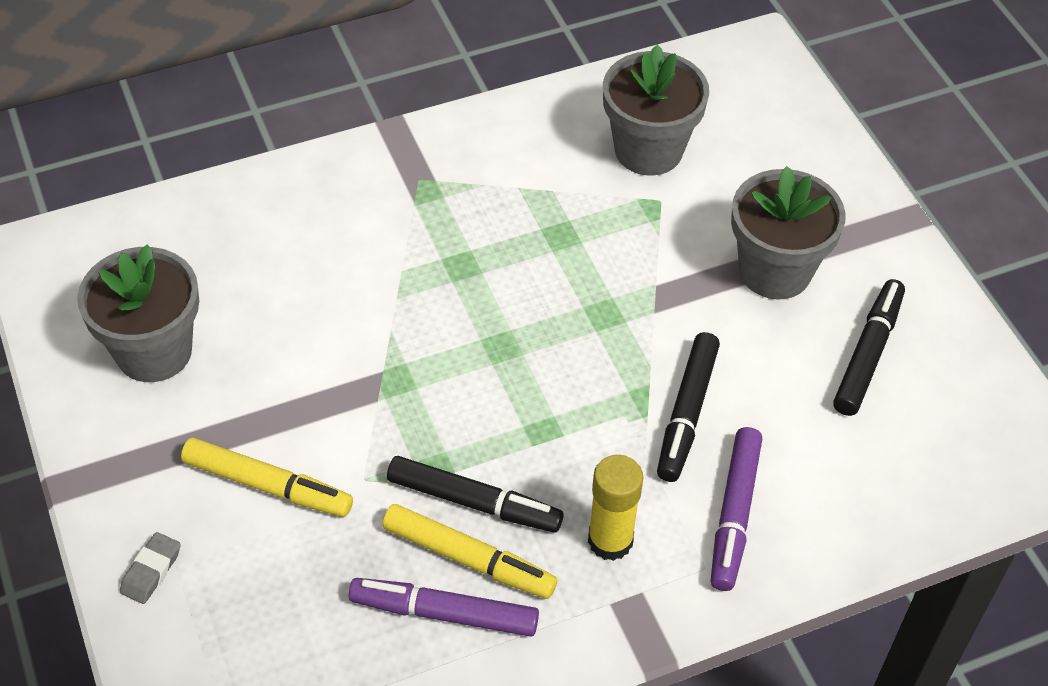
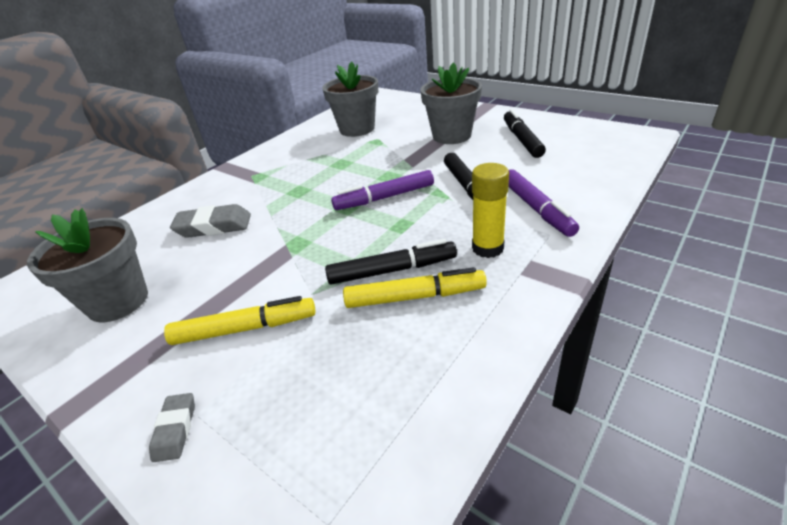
camera: 25 degrees left, 15 degrees down
(314, 275) = (214, 226): none -> grey eraser
(444, 613) = (426, 332): purple marker -> purple marker (384, 198)

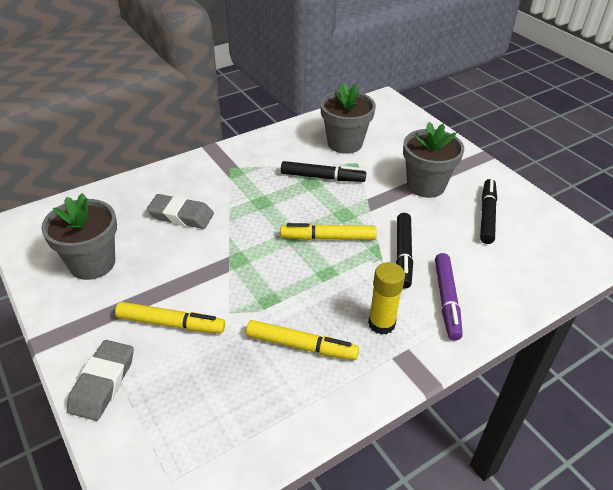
camera: 15 degrees right, 5 degrees up
(175, 429) = (103, 383): grey eraser -> grey eraser, size x1.77
(384, 198) = (328, 238): purple marker -> yellow marker
(392, 270) = (297, 315): black marker -> black marker (322, 177)

